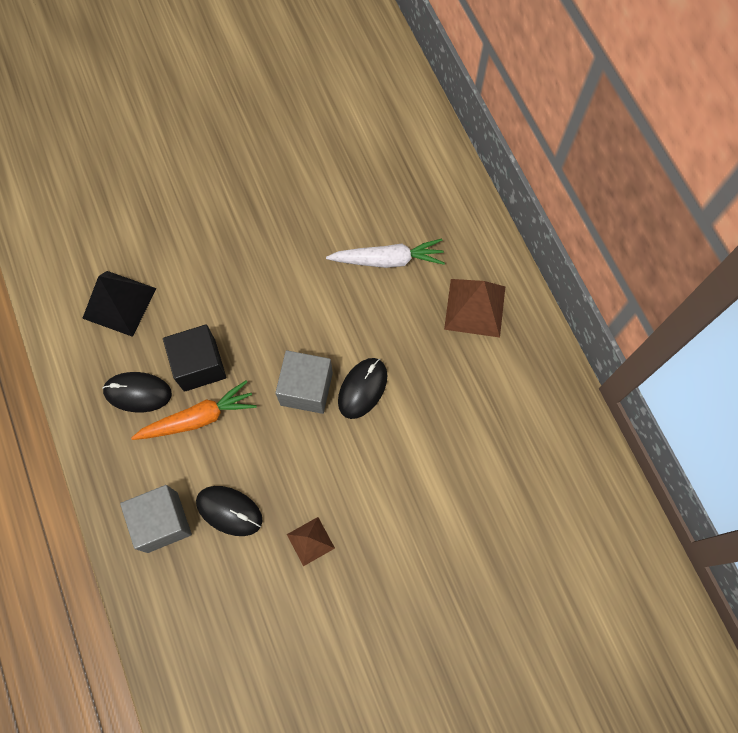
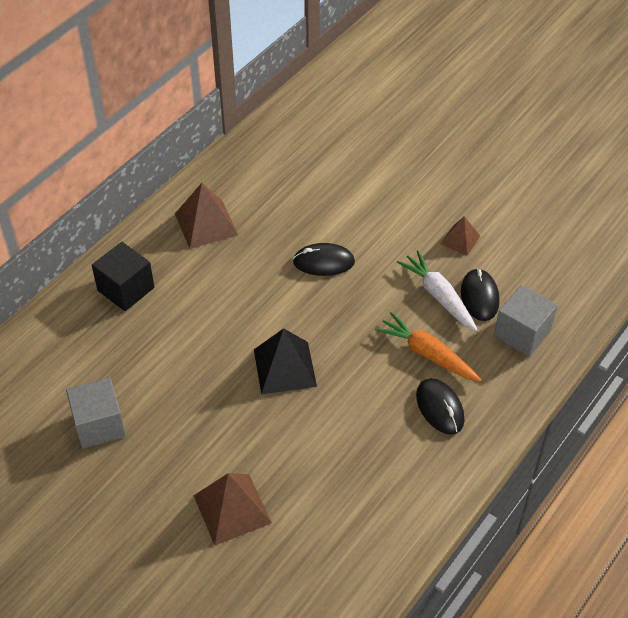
camera: 120 degrees left, 20 degrees down
(119, 303) = (372, 470): black pyramid -> black pyramid (285, 367)
(160, 186) = (232, 509): none -> brown pyramid
(199, 365) = (384, 377): black cube -> black cube (126, 289)
(306, 388) = (350, 296): grey cube -> grey cube (99, 425)
(387, 260) = (198, 296): white carrot -> white carrot (439, 296)

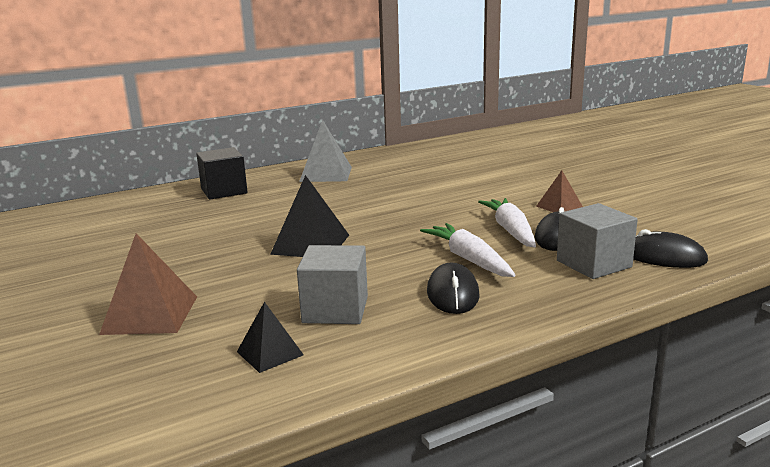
camera: 25 degrees right, 30 degrees down
(99, 425) = (106, 246): grey cube -> grey cube (335, 309)
(206, 224) = (326, 174): brown pyramid -> grey pyramid
(323, 262) = (409, 200): black mouse -> black mouse (664, 257)
(356, 522) = (269, 353): none -> black pyramid
(427, 354) = (469, 259): orange carrot -> white carrot

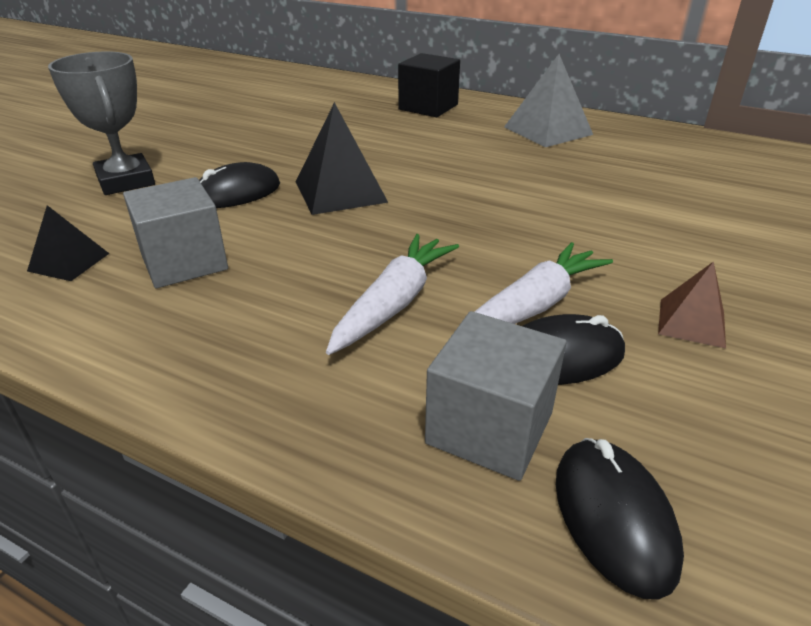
camera: 55 degrees right, 15 degrees up
(150, 314) = (126, 181): brown pyramid -> grey trophy
(452, 294) = (276, 324): black mouse -> black mouse (237, 193)

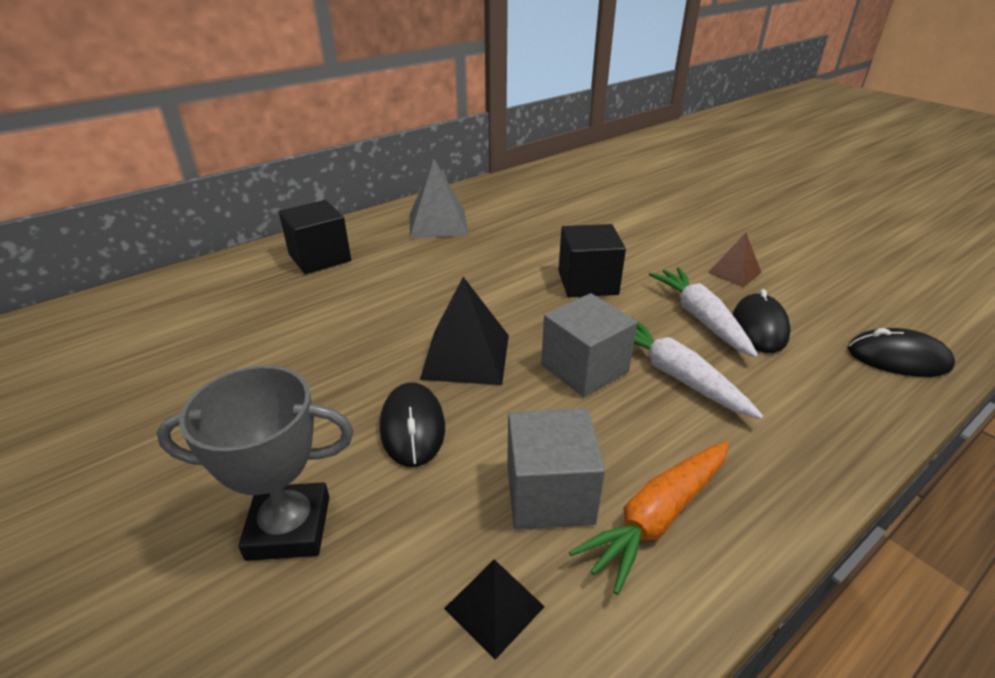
camera: 65 degrees left, 0 degrees up
(173, 319) = (658, 517): none -> orange carrot
(489, 428) = (827, 376): grey cube -> grey cube (584, 368)
(529, 222) = (587, 282): none -> black cube

